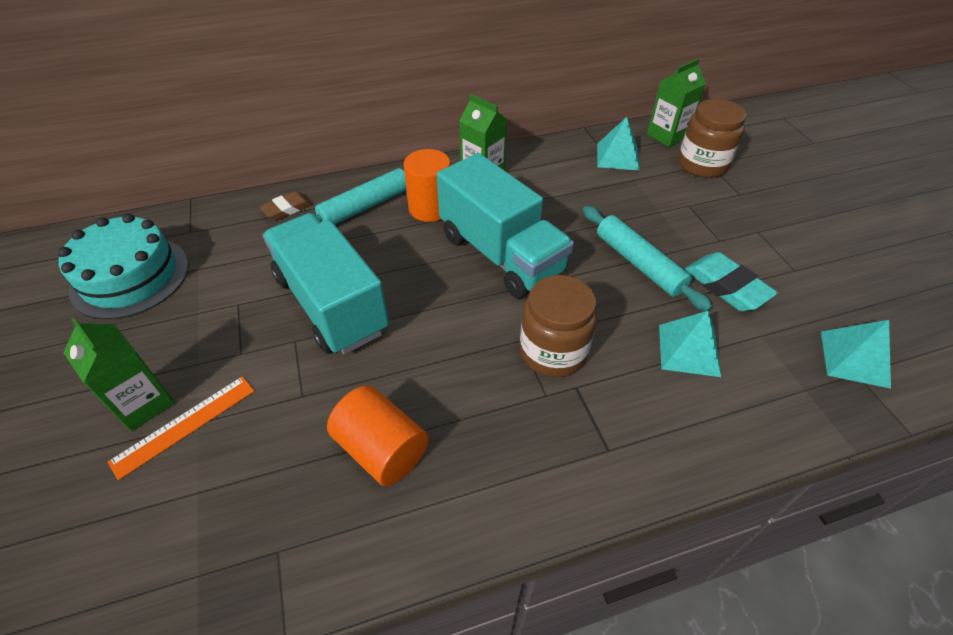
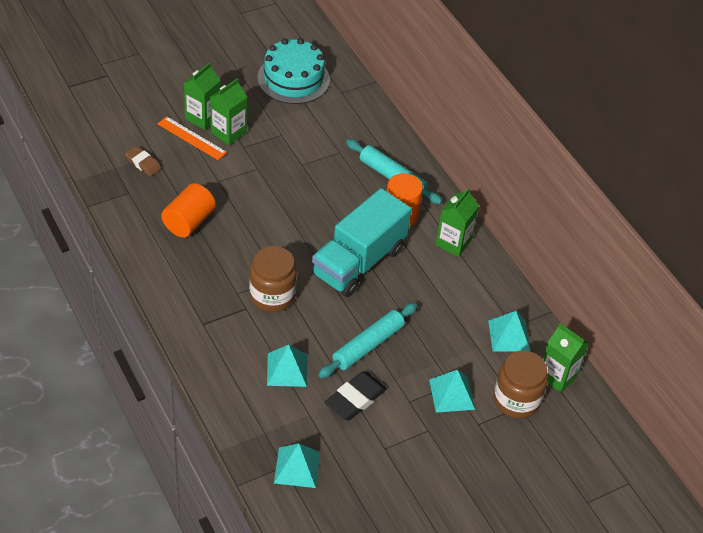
camera: 75 degrees right, 0 degrees up
(199, 370) = (228, 132): none -> green carton
(287, 209) = (378, 135): brown eraser -> brown eraser (143, 163)
(331, 304) = (290, 179): turquoise truck -> none
(703, 206) = (452, 394): none -> turquoise pyramid
(726, 286) = (355, 399): turquoise eraser -> black eraser

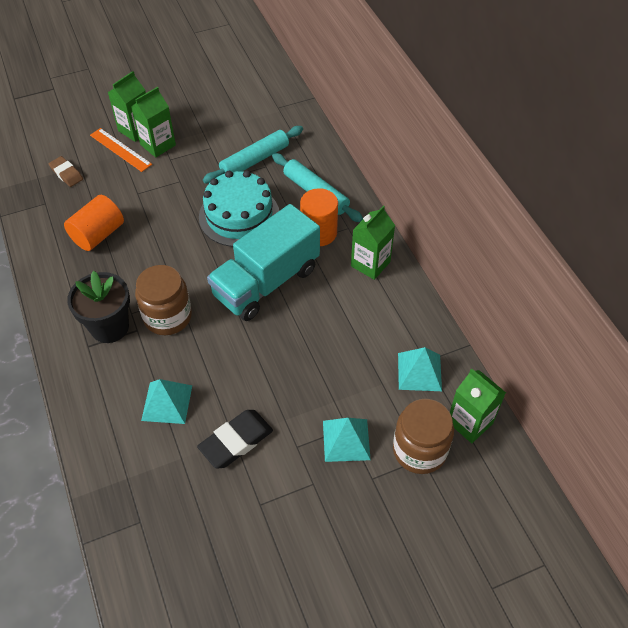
camera: 10 degrees right, 5 degrees up
(220, 306) = (109, 327): none -> black flower pot
(293, 79) = (232, 94): turquoise cake -> turquoise cake (239, 215)
(297, 467) = (155, 524): turquoise pyramid -> none
(367, 345) = (260, 377): turquoise rolling pin -> turquoise rolling pin (254, 160)

